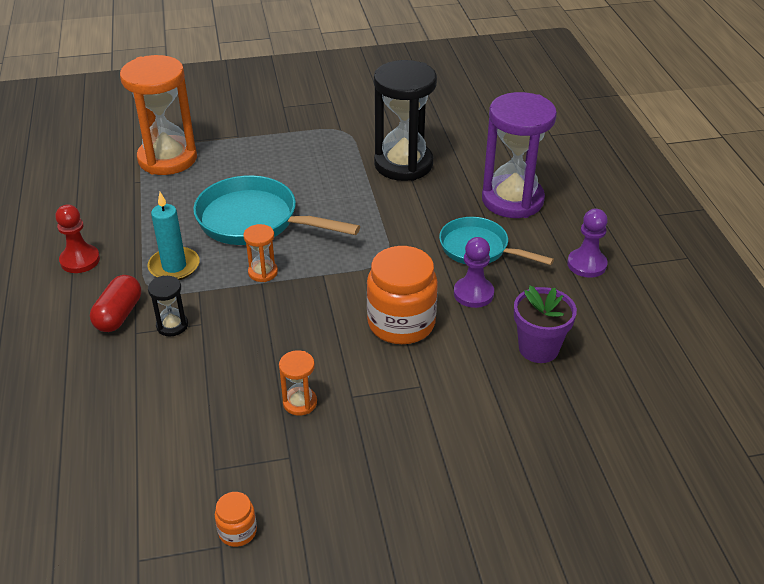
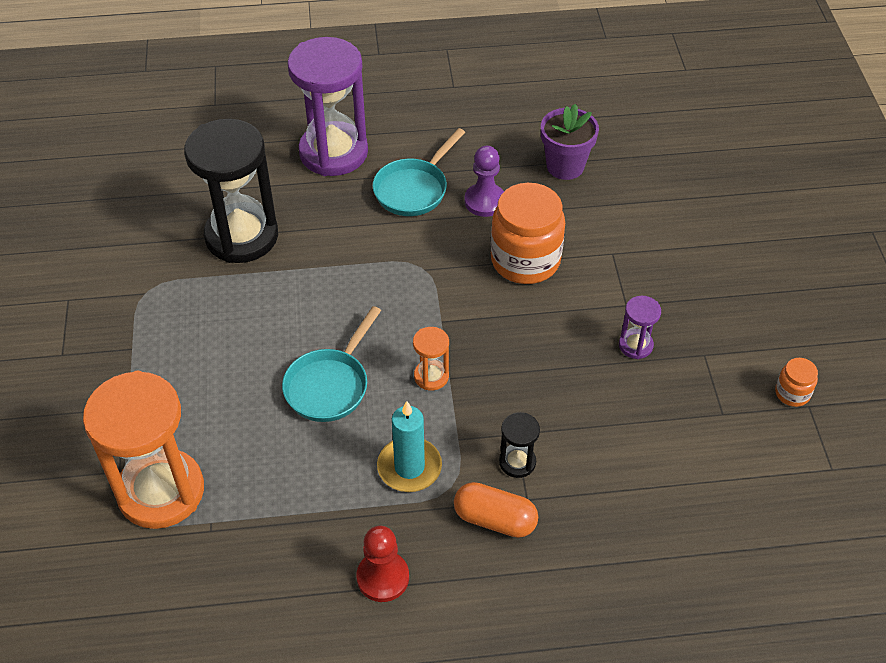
camera: 85 degrees left, 10 degrees up
(119, 315) = (495, 519): red capsule -> orange capsule
(255, 221) = (330, 385): turquoise pan -> turquoise pan, size x0.66
(300, 403) = (635, 345): orange hourglass -> purple hourglass
(586, 264) = (449, 115): purple pawn -> none

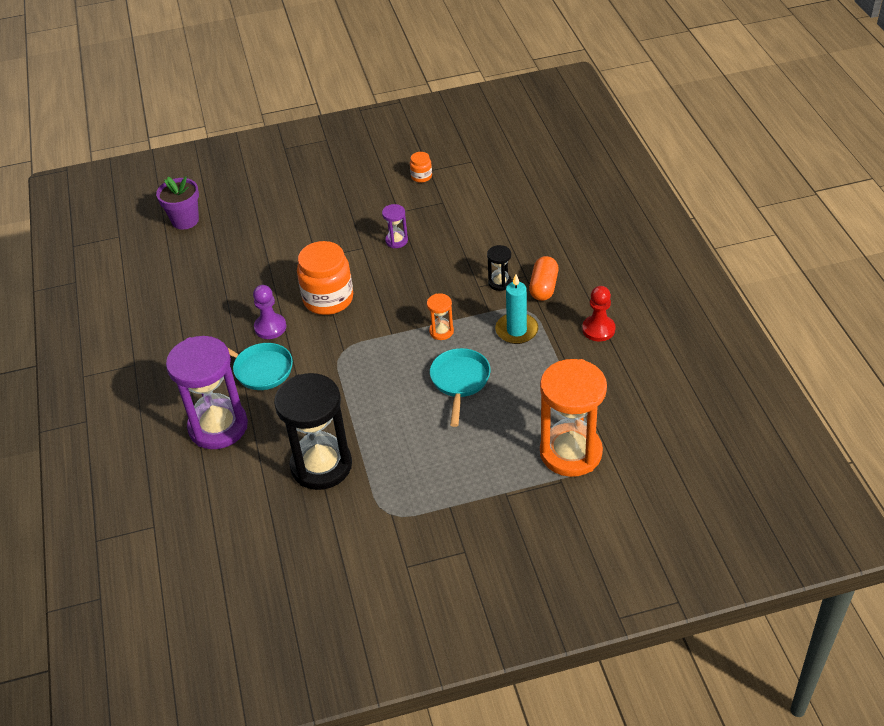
camera: 95 degrees left, 5 degrees down
(330, 385) = (460, 382): turquoise pan -> turquoise pan turned 105 degrees counterclockwise
(565, 166) = (230, 289): purple flower pot -> purple flower pot (185, 220)

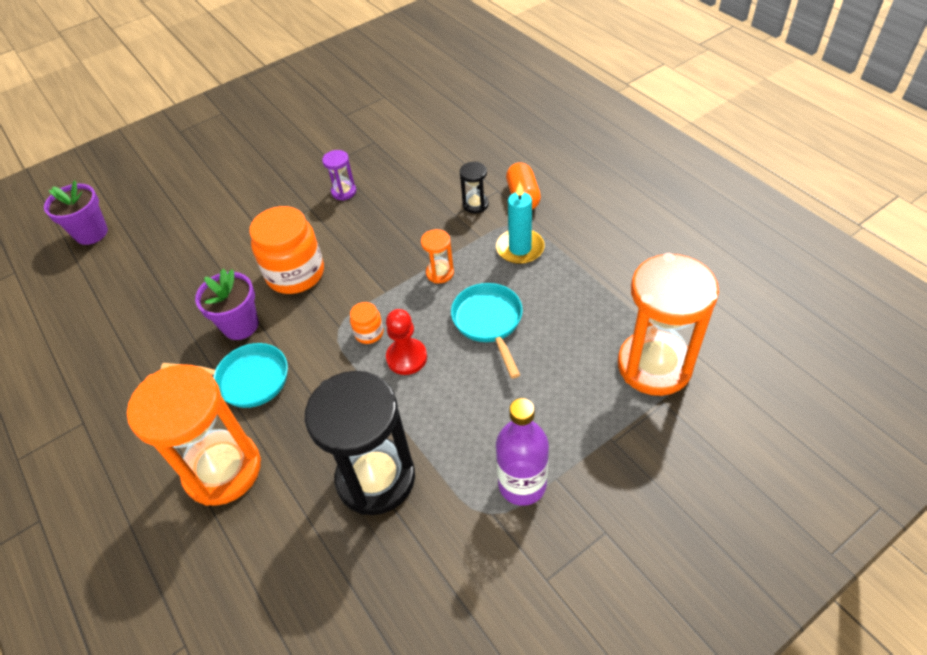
camera: 20 degrees left, 5 degrees up
(218, 427) = (223, 470): purple hourglass -> orange hourglass
(270, 327) = (240, 325): purple pawn -> purple flower pot
(421, 176) = (340, 123): orange jar -> orange jar (369, 333)
(423, 502) = (522, 484): none -> purple bottle
(598, 329) = (603, 223): red pawn -> red pawn (406, 358)

